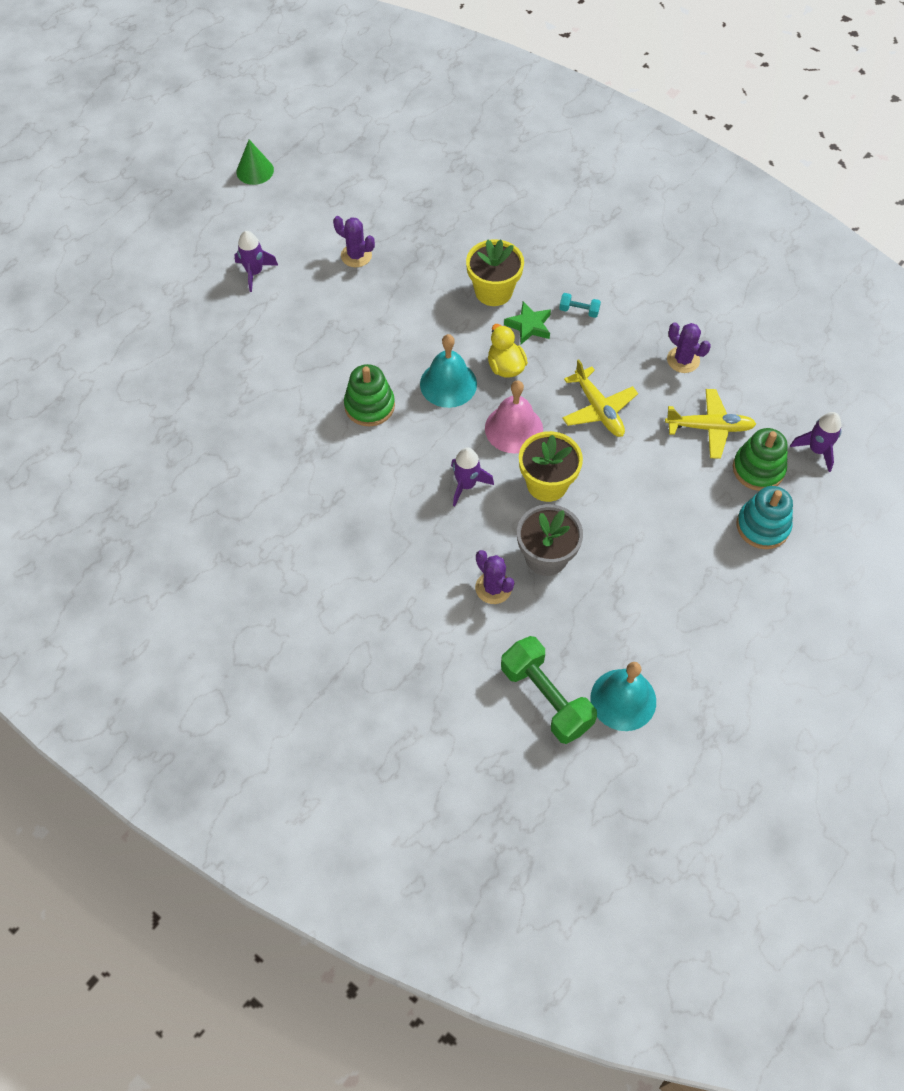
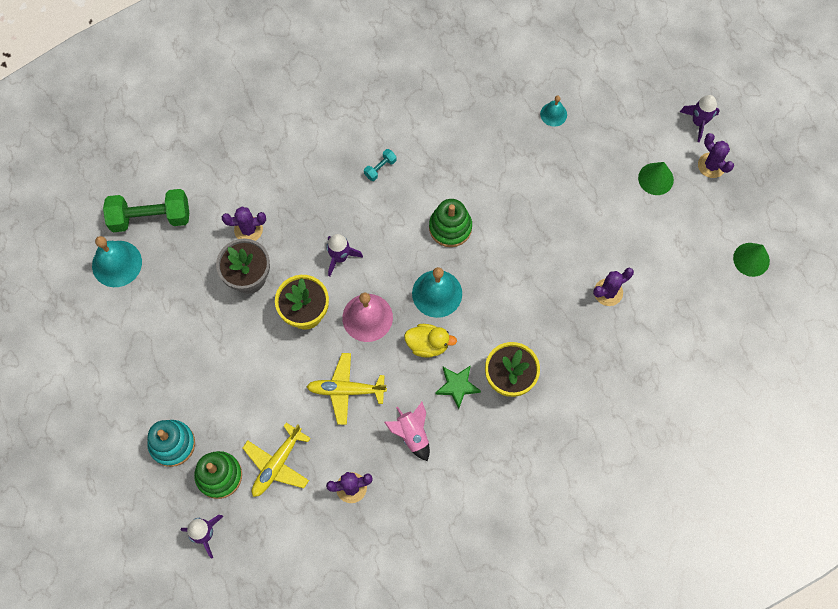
camera: 120 degrees right, 10 degrees up
(170, 232) = (711, 165): none -> purple cactus
(181, 377) = (553, 114): none -> turquoise bell
(210, 267) = (655, 178): none -> green cone
(254, 272) = (632, 208): purple rocket -> purple rocket (698, 122)
(579, 311) = (449, 435): turquoise dumbbell -> turquoise dumbbell (380, 168)
(600, 338) = (412, 434): none -> pink rocket

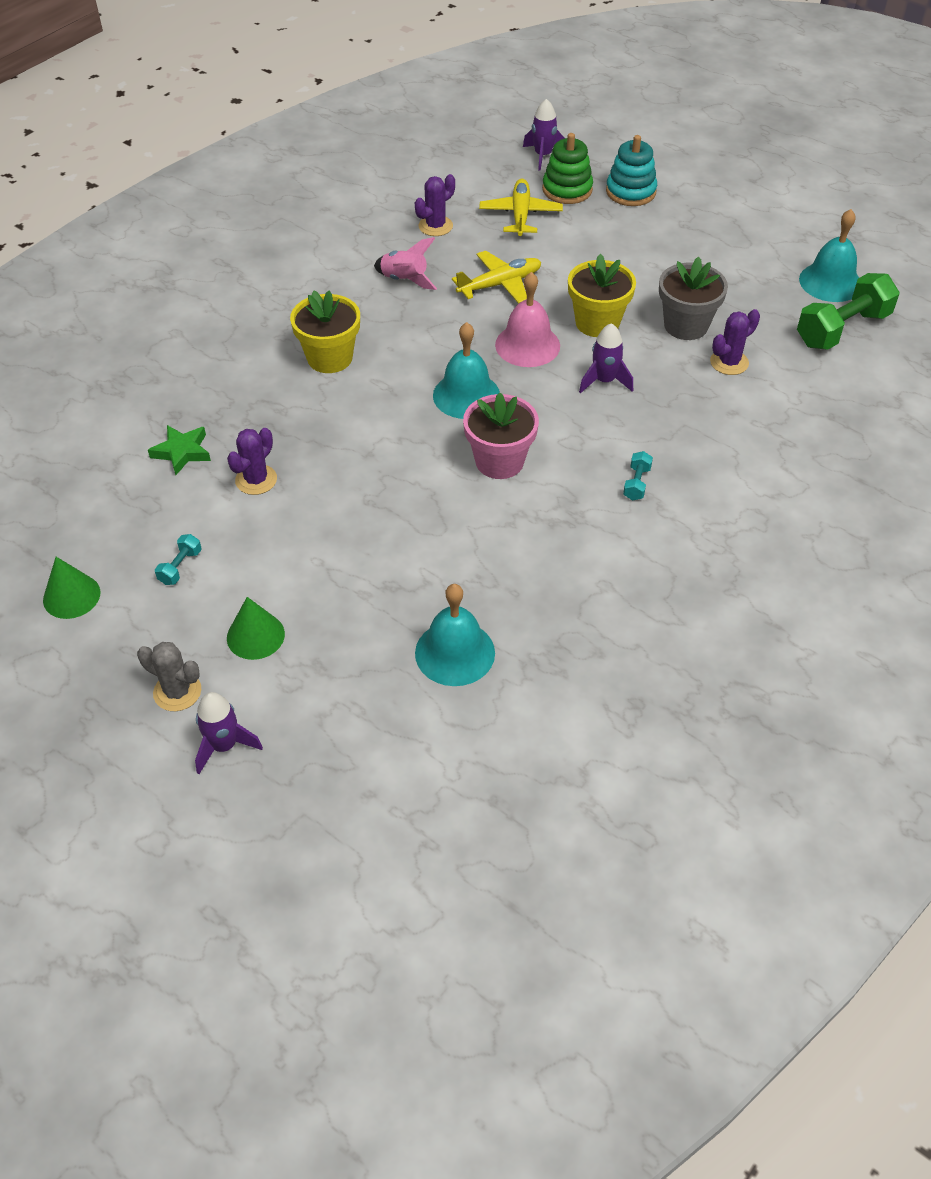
camera: 150 degrees right, 20 degrees down
(428, 344) = (442, 350): yellow duck -> none
(450, 227) = (499, 461): green stacking toy -> pink flower pot
(457, 386) = (384, 331): green star -> green star (182, 452)
(553, 114) = (455, 652): turquoise bell -> turquoise bell, size x1.77
(680, 248) = (180, 567): none -> turquoise dumbbell
(711, 165) = (177, 692): purple cactus -> grey cactus

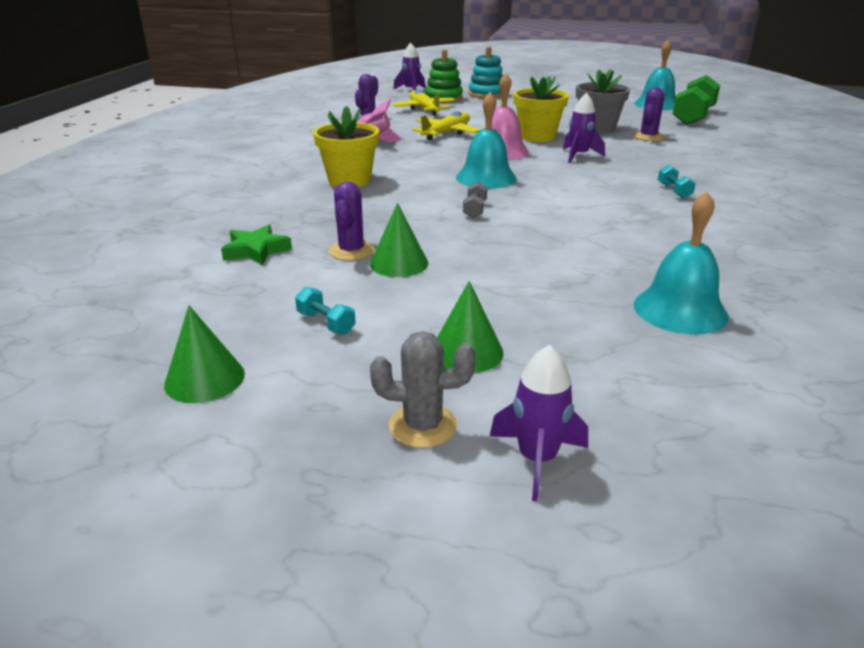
camera: 25 degrees left, 20 degrees down
(180, 567) = (326, 323): turquoise dumbbell -> turquoise dumbbell turned 45 degrees counterclockwise
(282, 511) = (399, 263): none -> green cone
(409, 450) = (475, 209): none -> grey dumbbell
(499, 461) = (556, 201): pink flower pot -> none

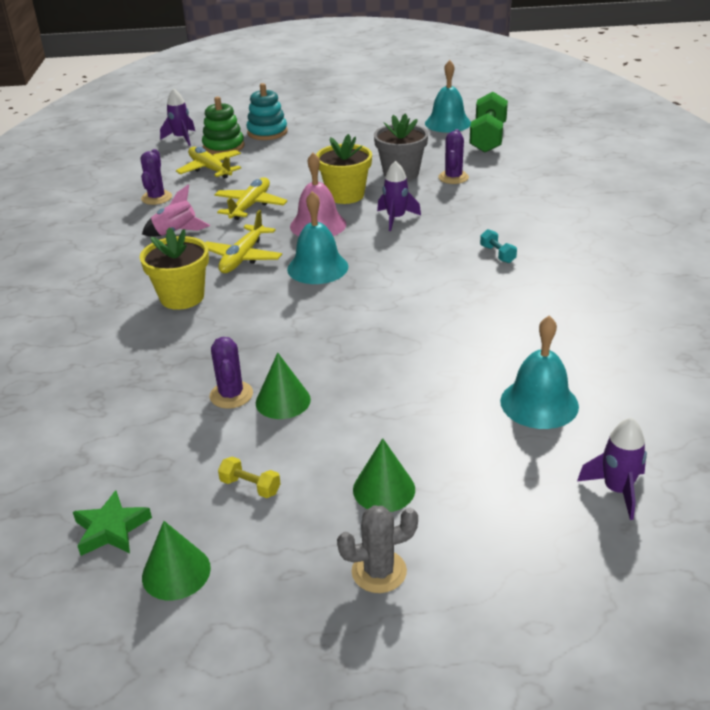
camera: 15 degrees left, 5 degrees up
(256, 250) = (138, 413): green star -> green star (111, 529)
(326, 323) = (250, 486): turquoise dumbbell -> yellow dumbbell
(420, 163) = (243, 257): none -> yellow plane
(475, 209) = (324, 315): grey dumbbell -> none
(537, 459) = (475, 579): purple rocket -> purple rocket (617, 490)

